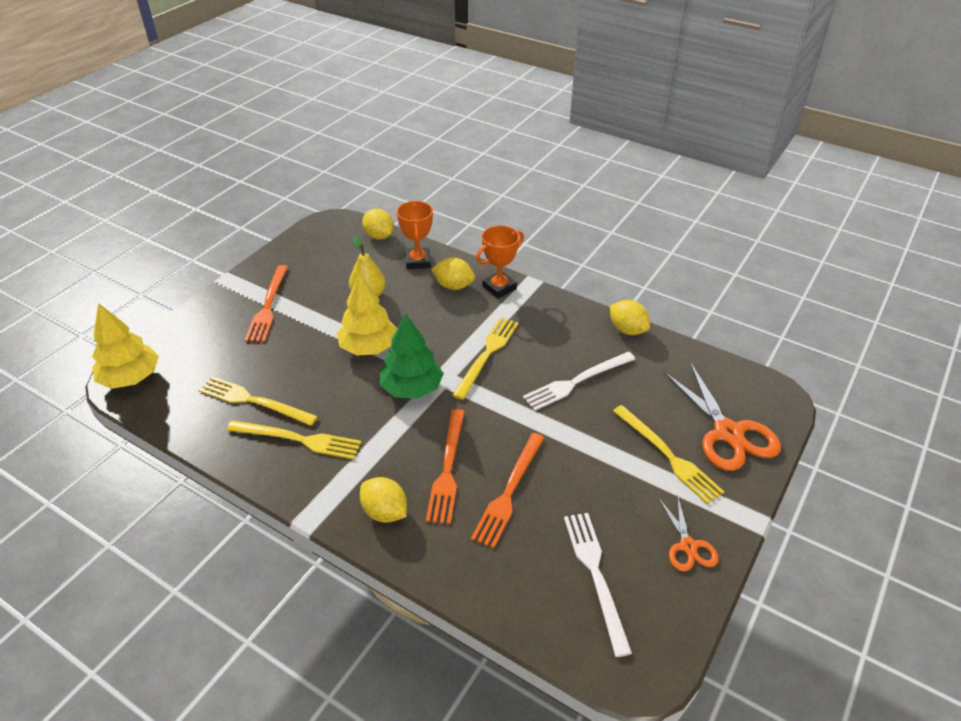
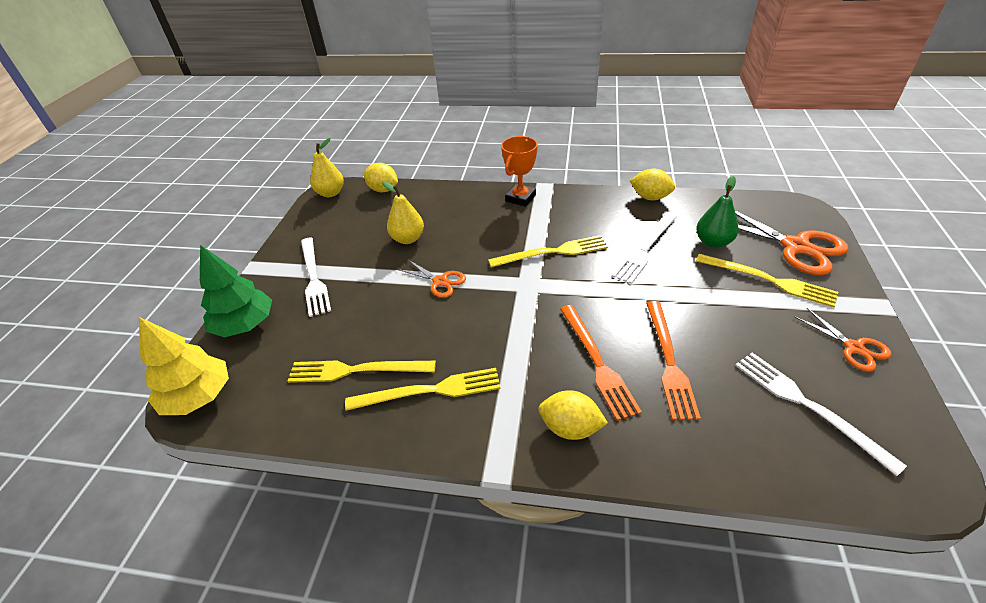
camera: 20 degrees left, 0 degrees up
(268, 306) = (314, 278): orange fork -> white fork
(330, 224) = (330, 193): none -> yellow pear
(369, 347) = (440, 281): yellow tree -> orange scissors
(412, 388) = (507, 303): green tree -> green tree (245, 325)
(418, 261) = (433, 199): orange trophy -> none
(453, 286) = (480, 208): yellow lemon -> none
(487, 354) = (553, 252): yellow fork -> yellow fork turned 75 degrees clockwise
(648, 399) = (713, 242): none -> green pear

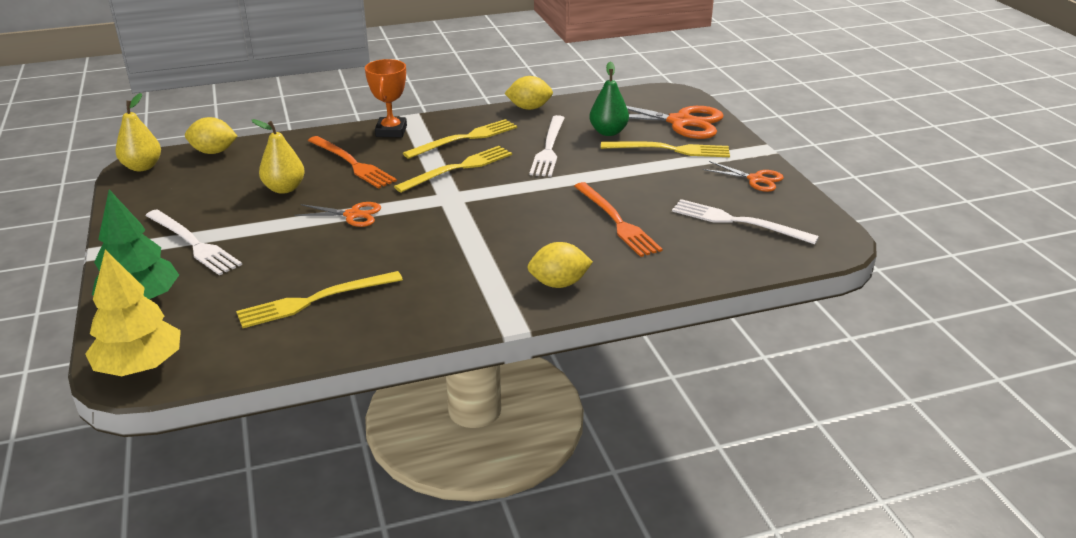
camera: 30 degrees left, 10 degrees down
(430, 391) = (407, 294): yellow fork -> yellow fork (465, 139)
(597, 362) = (555, 237): orange fork -> orange fork (352, 163)

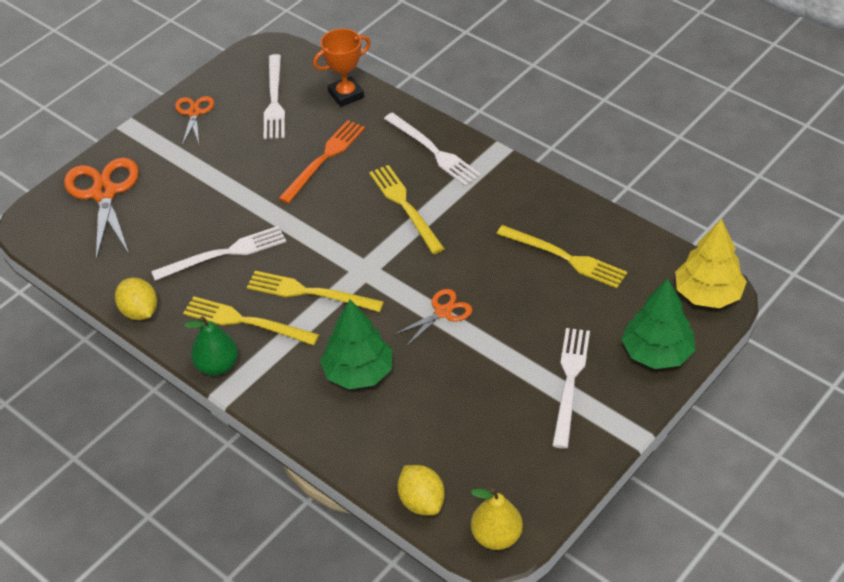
camera: 120 degrees left, 15 degrees up
(284, 188) = (441, 388): yellow pear -> none
(352, 163) = (358, 372): orange fork -> green tree
(352, 215) = (442, 312): orange scissors -> orange scissors turned 75 degrees clockwise
(391, 131) = (270, 387): orange trophy -> orange trophy (346, 95)
(559, 283) = (433, 151): yellow lemon -> white fork
(608, 132) = (160, 230): green pear -> green pear (217, 366)
(670, 150) = (171, 178): yellow fork -> yellow fork (405, 206)

